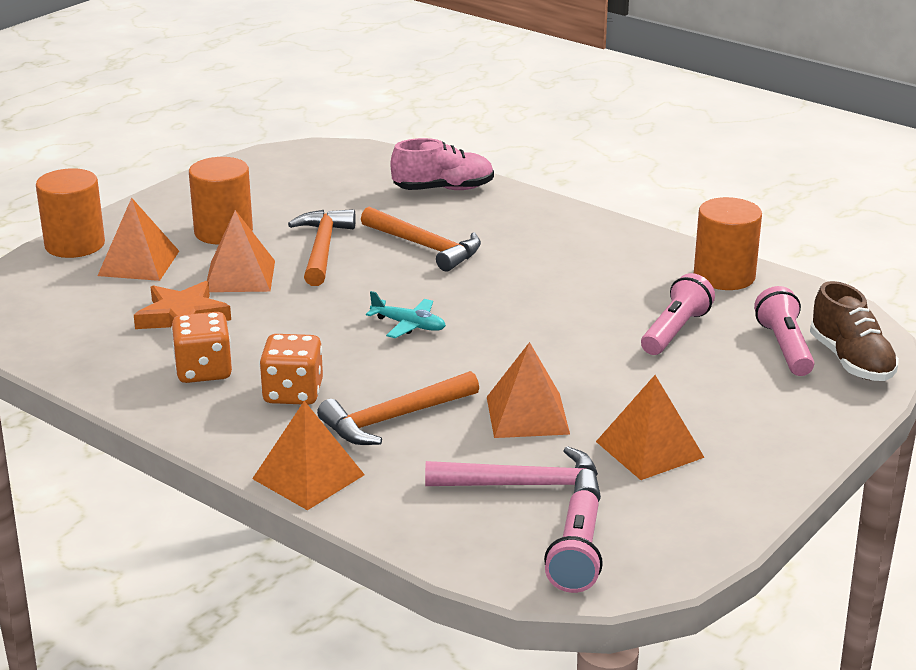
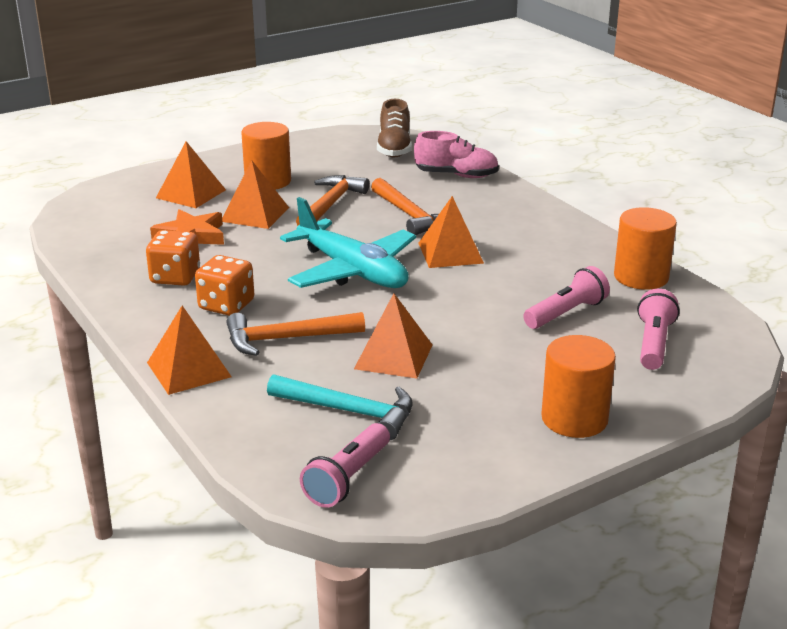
camera: 20 degrees right, 0 degrees up
(75, 245) = (157, 174): orange cylinder -> orange cylinder (574, 419)
(409, 325) = (352, 271): turquoise plane -> turquoise plane, size x2.28
(524, 485) = (349, 411): pink hammer -> turquoise hammer
(649, 449) = (474, 404): orange pyramid -> orange pyramid (450, 253)
(851, 361) = (707, 366): brown shoe -> brown shoe (394, 148)

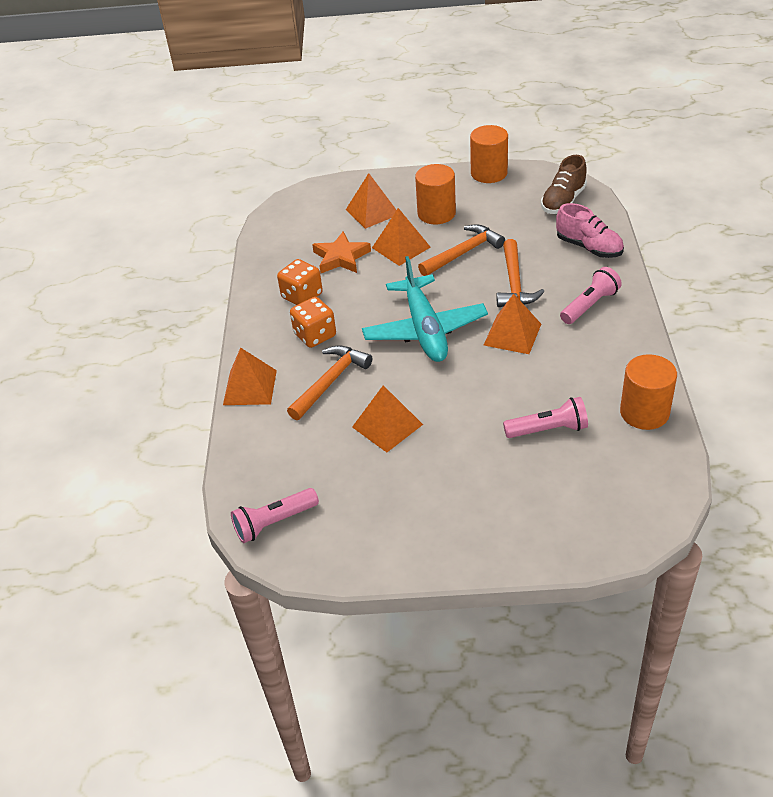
camera: 35 degrees right, 15 degrees up
(287, 339) = (330, 382): orange hammer -> orange hammer turned 105 degrees clockwise
(349, 411) = (319, 465): turquoise hammer -> none
(574, 419) = (464, 535): orange cylinder -> orange cylinder (489, 173)
(653, 343) = (590, 486): pink flashlight -> pink flashlight (590, 305)

